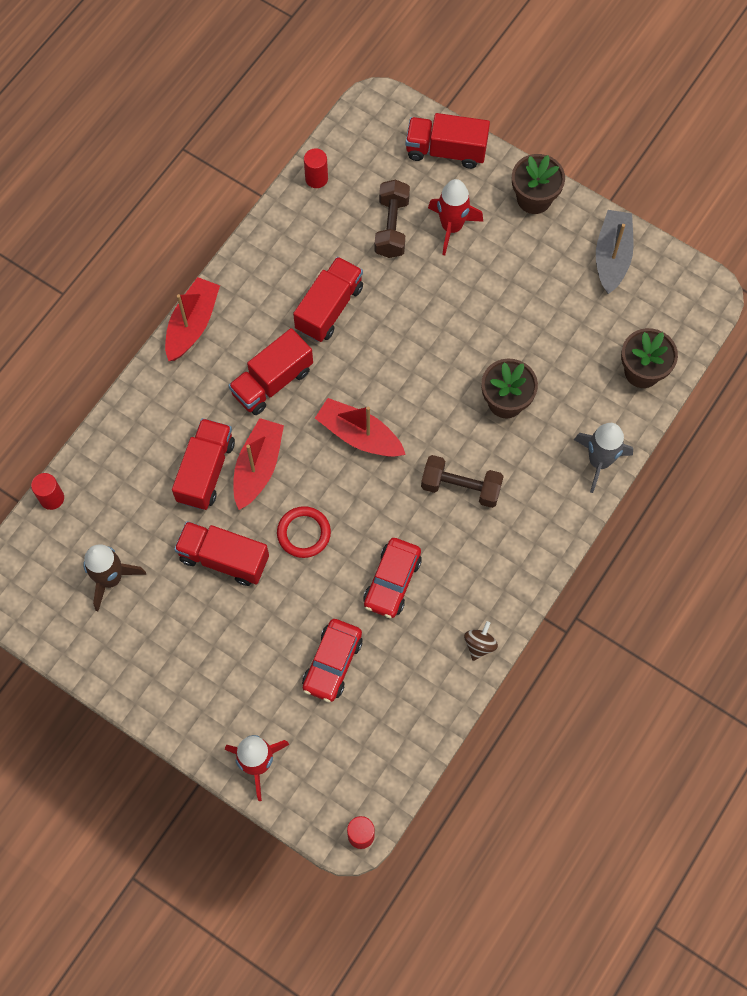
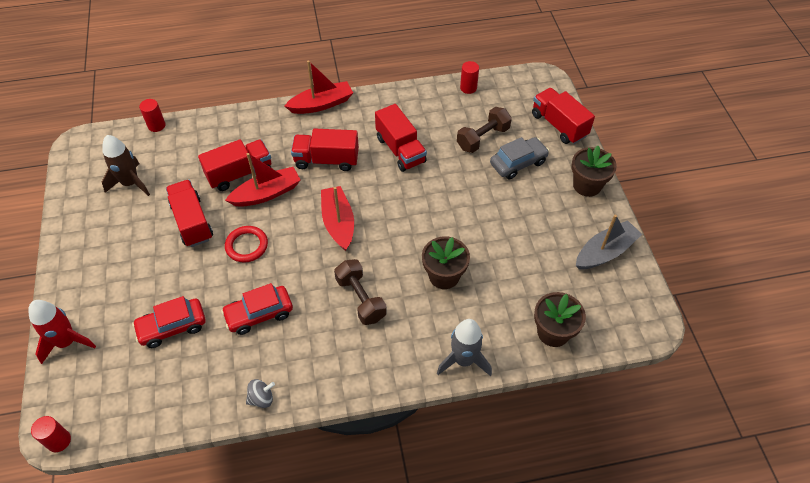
camera: 45 degrees right, 15 degrees down
(329, 308) = (400, 150): red truck -> red truck turned 75 degrees clockwise
(451, 227) = (518, 163): red rocket -> grey car
(479, 645) = (261, 398): brown spinning top -> grey spinning top

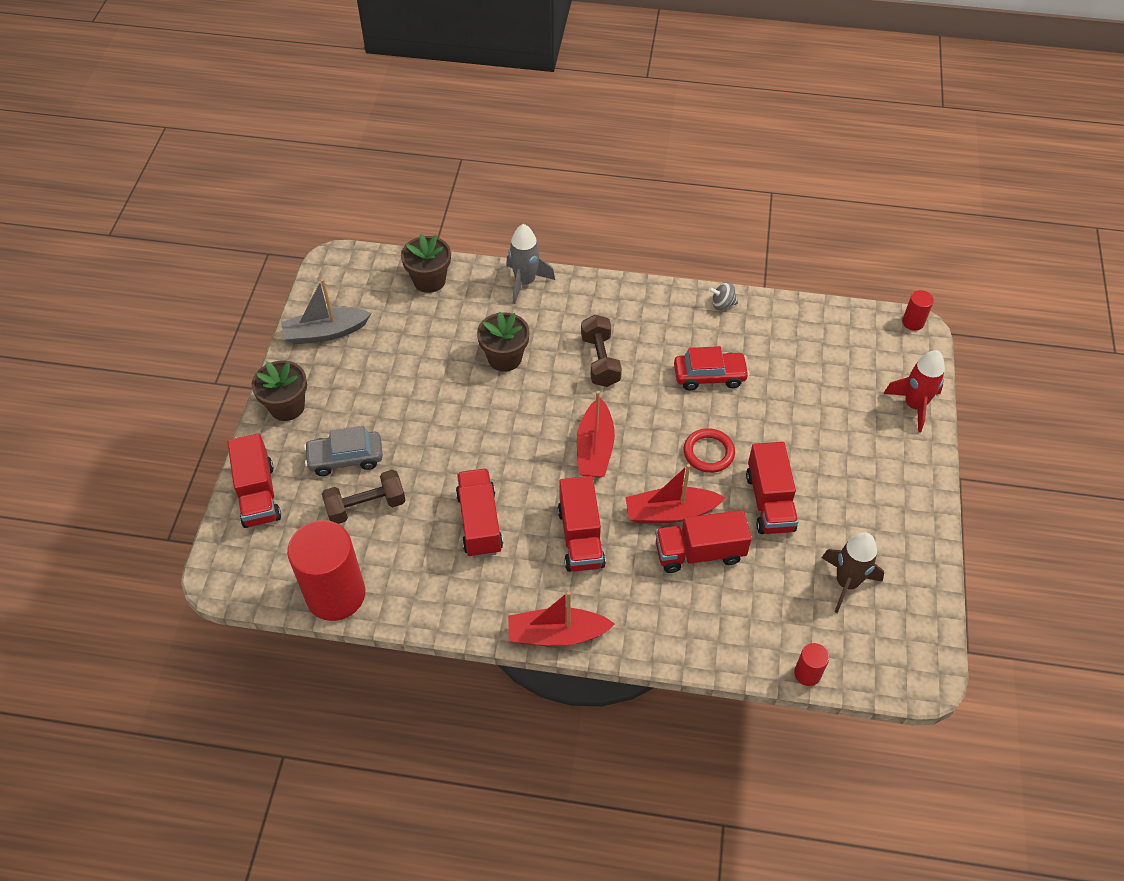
camera: 160 degrees left, 0 degrees up
(172, 327) = (802, 389): red car -> none
(326, 160) = (580, 537): red truck -> red truck turned 60 degrees clockwise
(468, 88) = (335, 594): red cylinder -> red cylinder, size x2.30

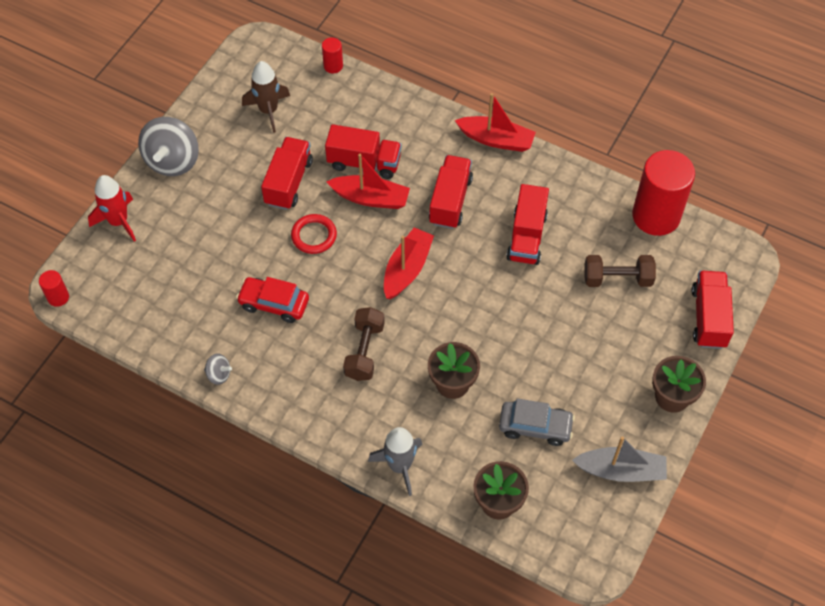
camera: 160 degrees left, 5 degrees up
(345, 458) = (626, 327): grey car -> grey car (535, 427)
(909, 486) = (172, 161): none -> grey spinning top

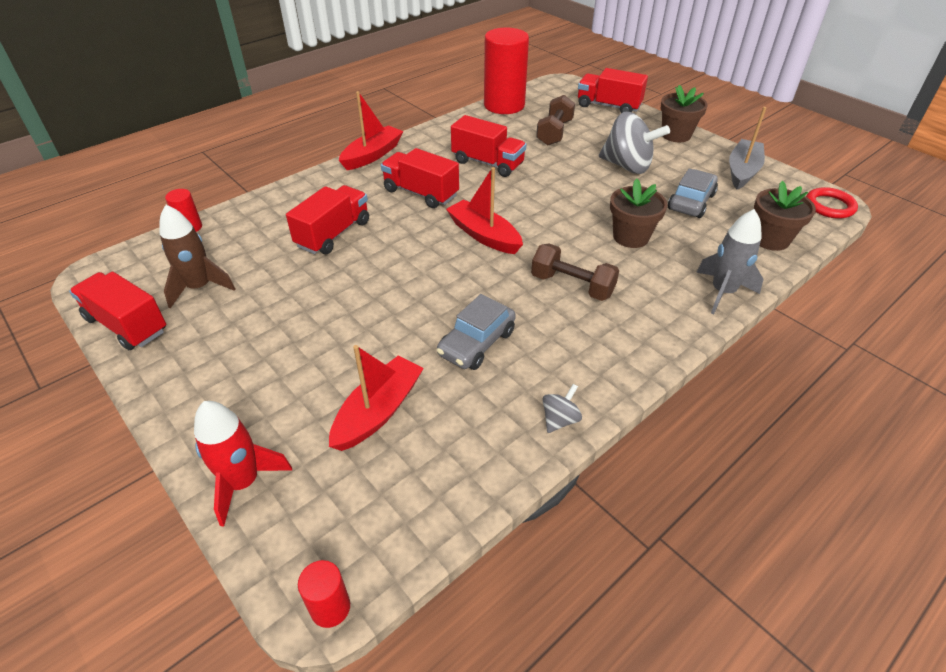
camera: 70 degrees left, 15 degrees down
(172, 161) = (192, 394): grey spinning top -> grey spinning top (627, 166)
(274, 304) = (476, 343): red car -> grey car
(288, 182) = (314, 293): red truck -> red truck (127, 325)
(314, 236) = (401, 290): red ring -> red ring (829, 206)
(370, 198) = (381, 239): red boat -> red boat (378, 411)

